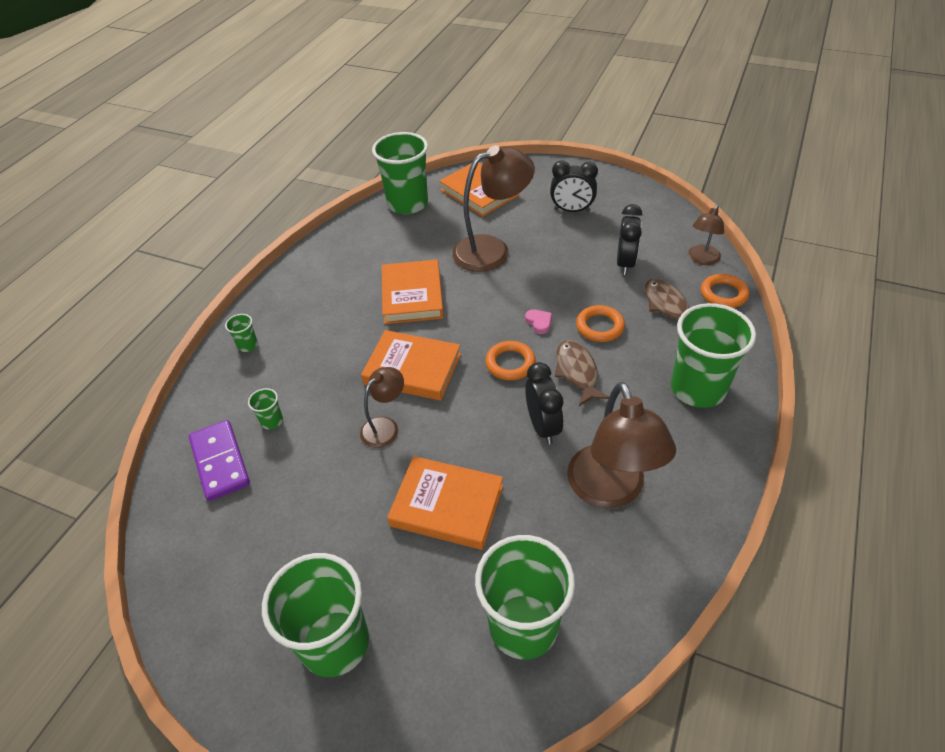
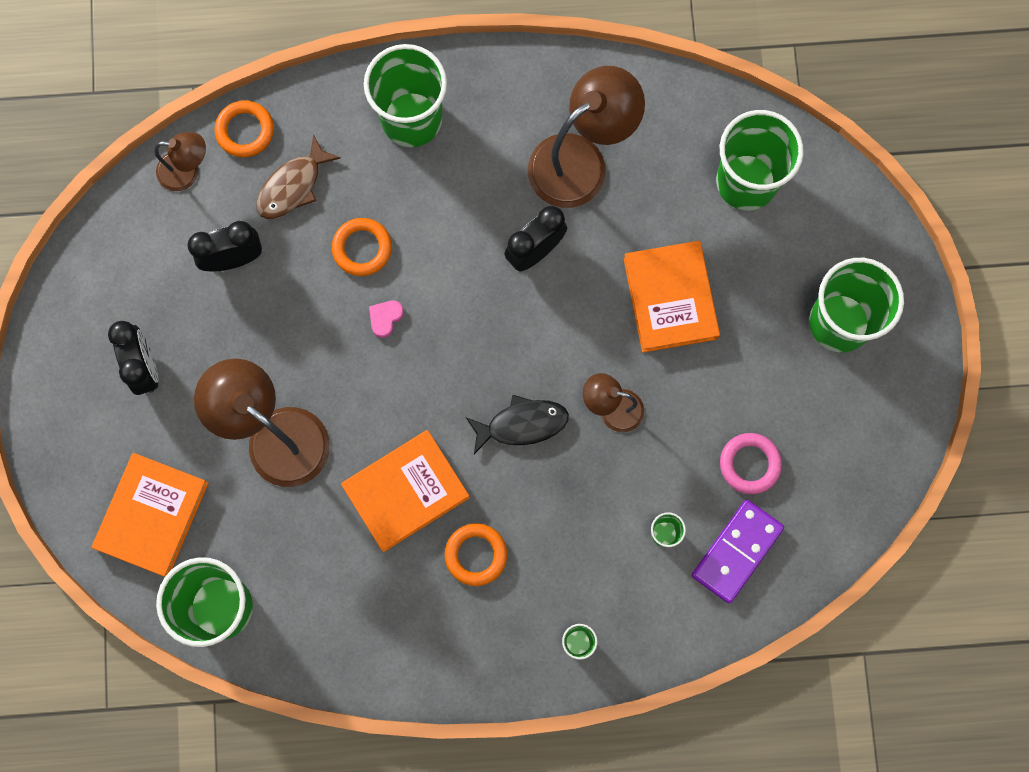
camera: 120 degrees left, 30 degrees up
(273, 502) = (749, 464): none -> pink ring
(412, 369) = (522, 424): orange book -> black fish
(510, 363) = (464, 322): orange ring -> orange ring (476, 555)
(577, 372) = (444, 246): brown fish -> none

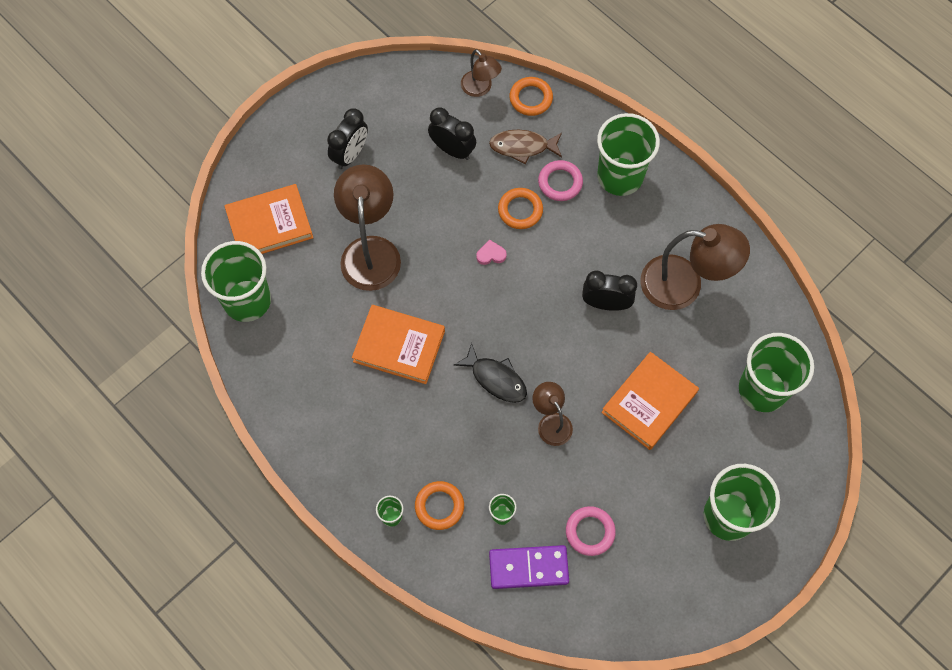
camera: 50 degrees right, 10 degrees down
(366, 183) = (560, 182): none -> pink ring
(476, 555) = (395, 415): orange ring -> orange ring (439, 506)

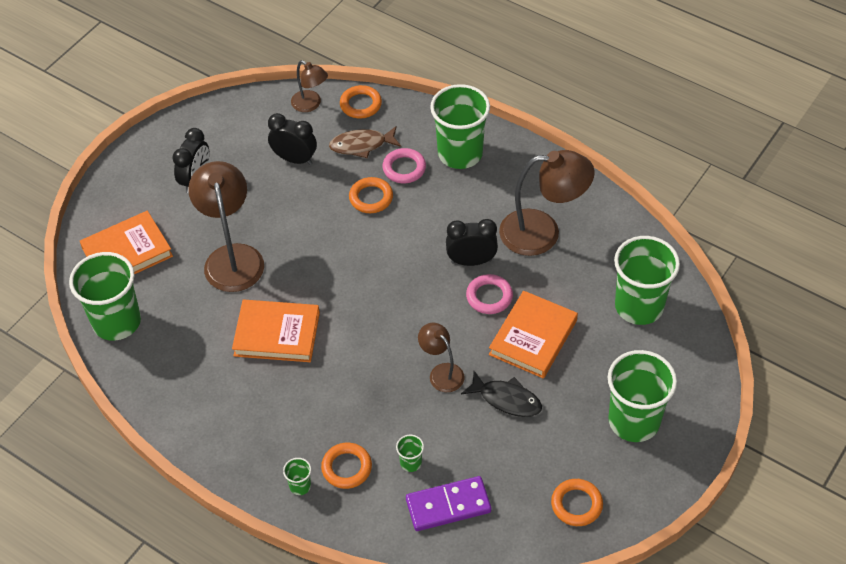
camera: 10 degrees left, 15 degrees down
(491, 254) = (351, 240): pink heart -> none
(496, 379) = (379, 345): black fish -> black fish (506, 399)
(590, 532) = (502, 461): pink ring -> pink ring (489, 297)
(652, 593) = (576, 504): none -> orange ring

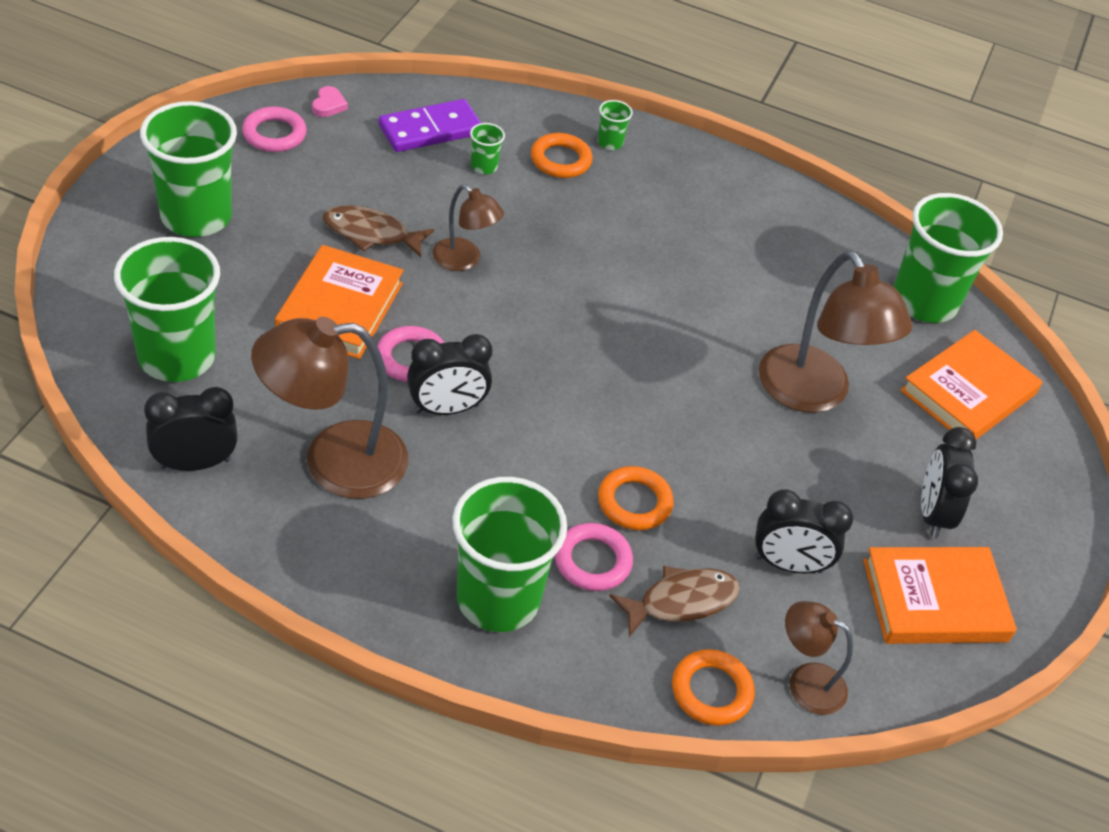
camera: 160 degrees right, 5 degrees down
(277, 334) = (703, 296): orange book -> orange book (934, 601)
(506, 399) = (371, 234): black fish -> brown fish
(531, 538) = (328, 105): none -> pink heart
(576, 504) = (274, 134): orange ring -> pink ring
(623, 236) = (195, 463): none -> black clock

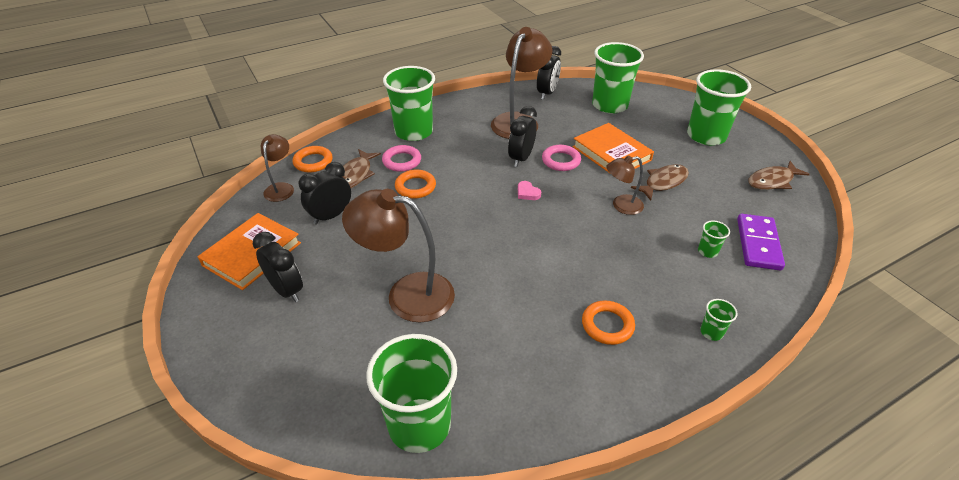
camera: 135 degrees right, 5 degrees down
(274, 134) = (772, 181): pink ring -> brown fish
(328, 105) = (799, 211): pink heart -> pink heart (527, 193)
(560, 160) = (700, 292): orange ring -> orange ring (607, 325)
(805, 682) = (281, 188): brown lamp -> brown lamp turned 60 degrees counterclockwise
(968, 392) = (328, 381): orange book -> none

